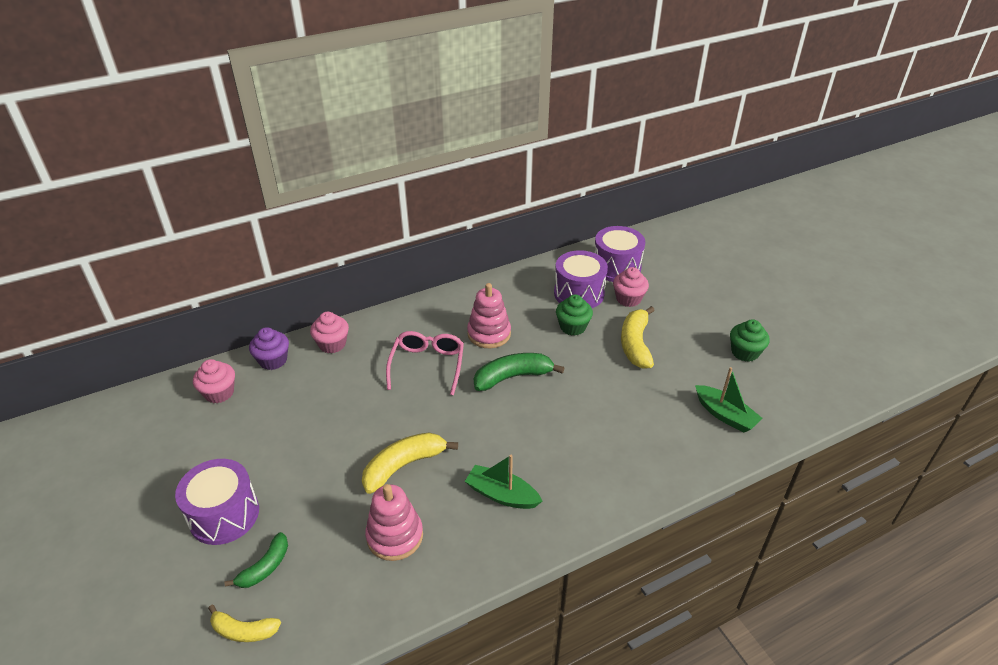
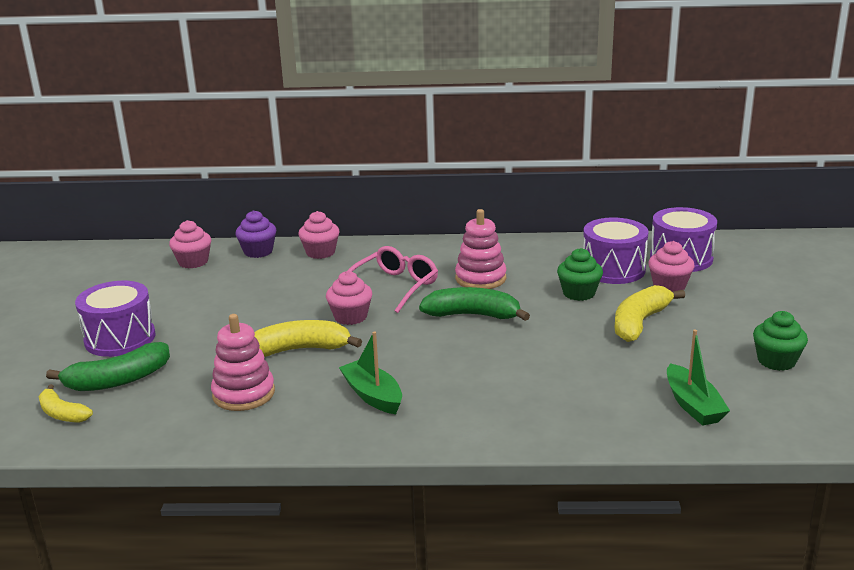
camera: 30 degrees right, 15 degrees down
(265, 567) = (118, 380): green banana -> green banana, size x1.60
(417, 412) = (350, 317): none -> pink cupcake

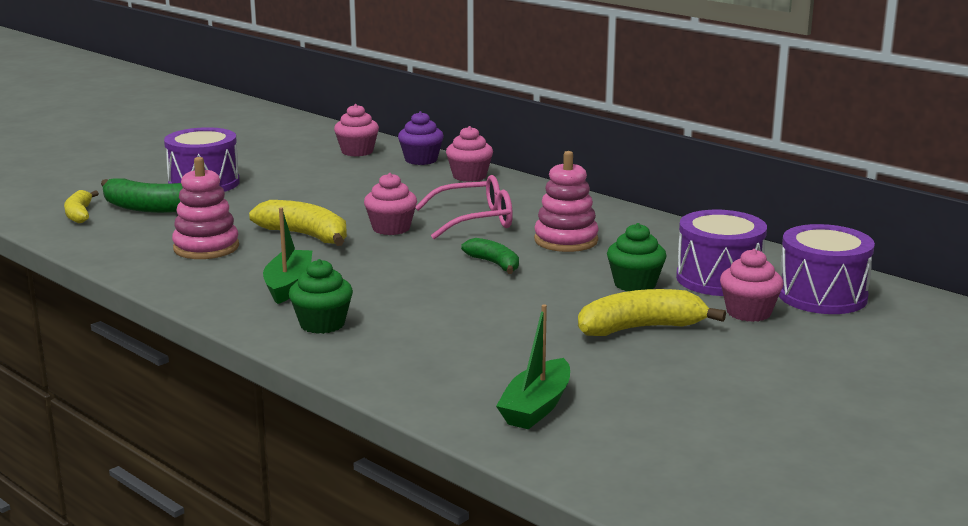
camera: 40 degrees right, 5 degrees down
(473, 315) = (494, 264): green banana -> green banana, size x0.62
(776, 361) = (713, 414): green cupcake -> green cupcake (322, 324)

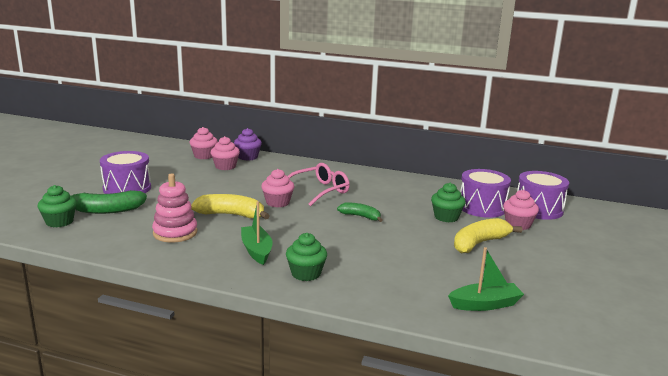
camera: 25 degrees left, 0 degrees up
(79, 214) = (59, 222): yellow banana -> green cupcake
(469, 176) = (286, 164): pink cupcake -> pink cupcake (225, 166)
(536, 407) = (485, 304): green boat -> green boat turned 105 degrees counterclockwise
(566, 240) = (382, 196): pink stacking toy -> none

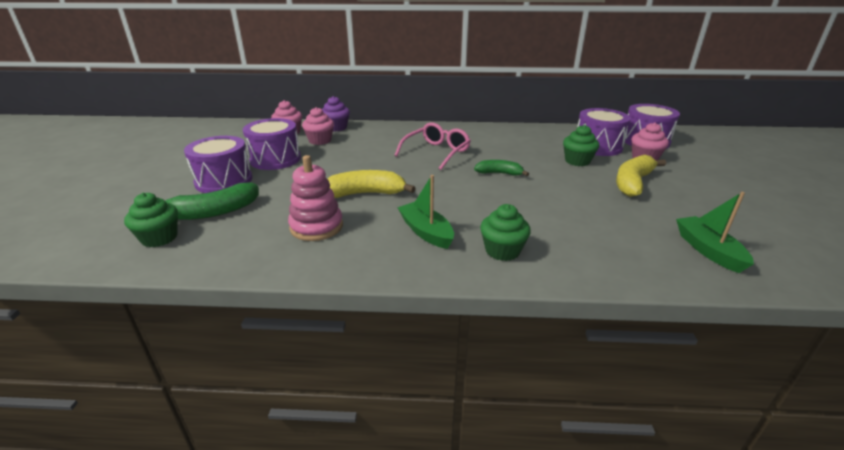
camera: 15 degrees left, 10 degrees up
(178, 177) = (275, 159): none -> purple drum
(277, 202) = (404, 171): pink cupcake -> none
(485, 304) = (708, 250): green boat -> green boat turned 75 degrees counterclockwise

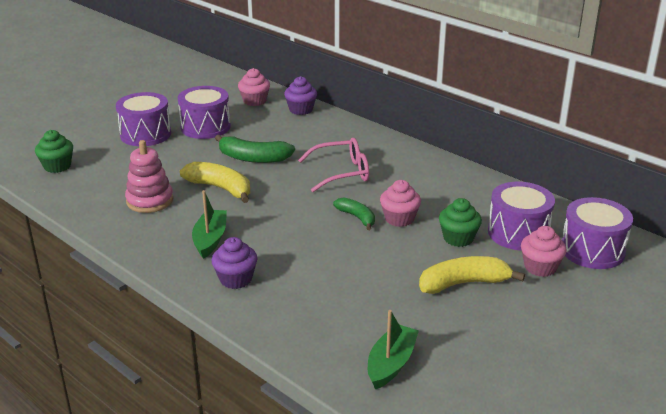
camera: 40 degrees right, 0 degrees up
(214, 212) = (107, 160): green banana -> green banana (253, 158)
(320, 140) = (266, 120): pink cupcake -> pink cupcake (399, 219)
(502, 251) = (236, 279): green cupcake -> purple cupcake

